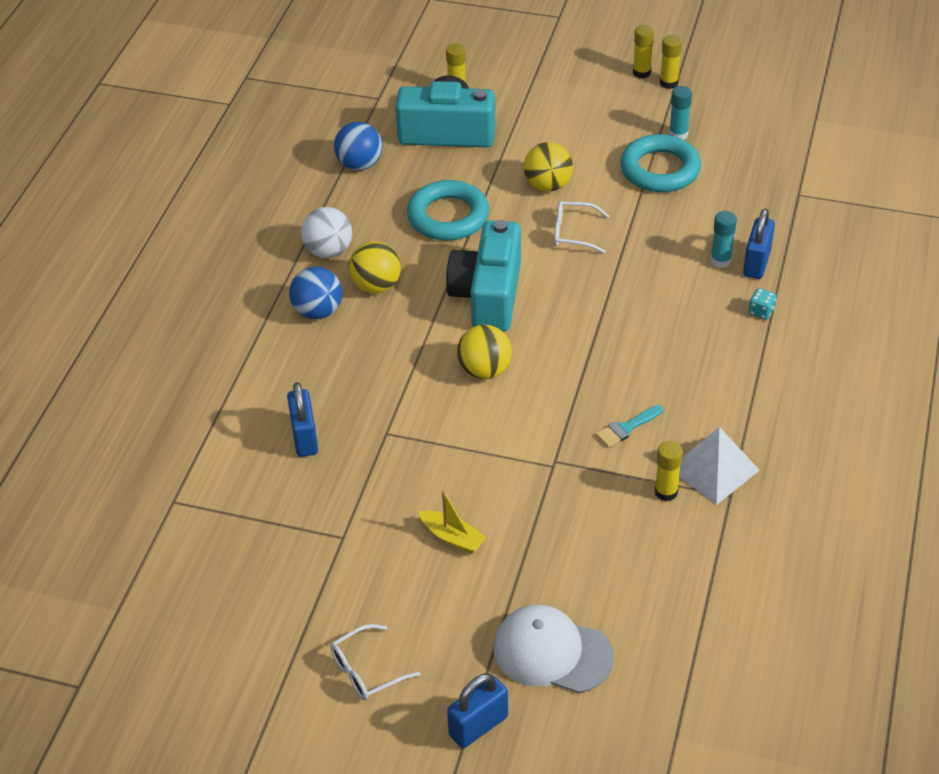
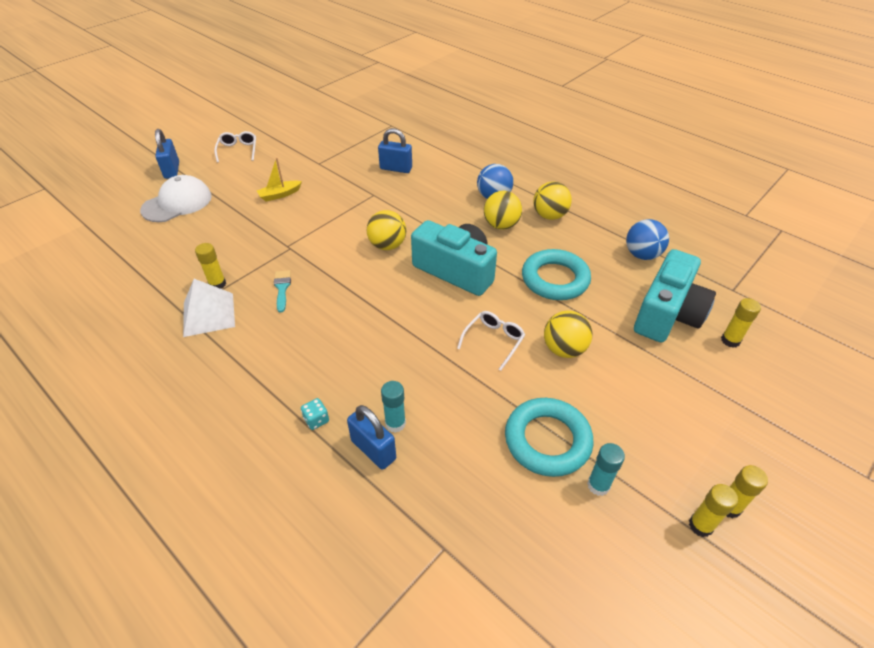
camera: 115 degrees right, 0 degrees up
(328, 251) = (549, 216): white ball -> yellow ball

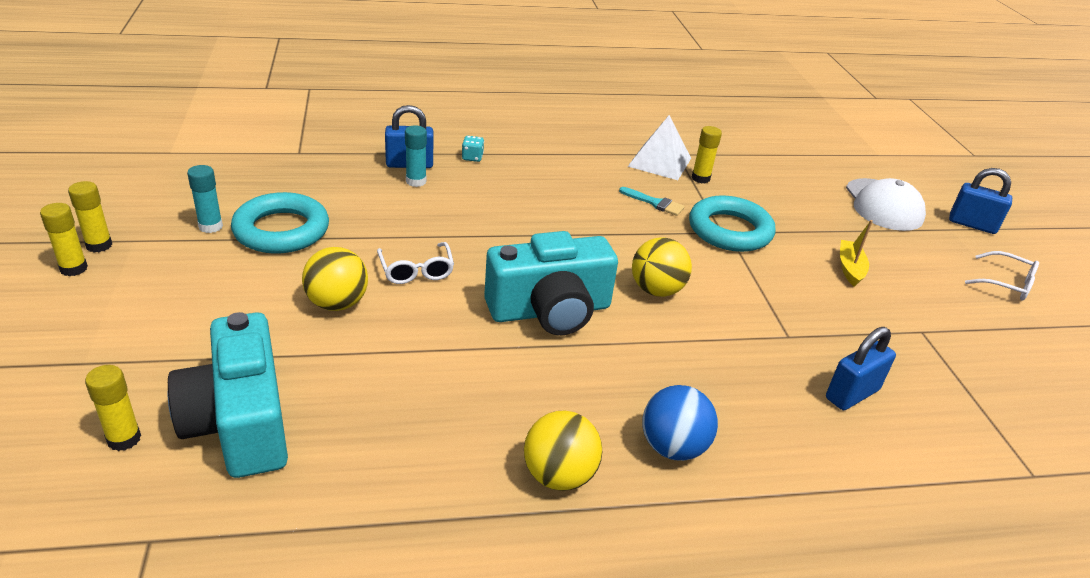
camera: 125 degrees right, 10 degrees down
(501, 225) = (593, 405): yellow ball -> none
(555, 279) = (431, 374): turquoise ring -> turquoise ring (729, 230)
(642, 255) = (349, 504): blue ball -> none

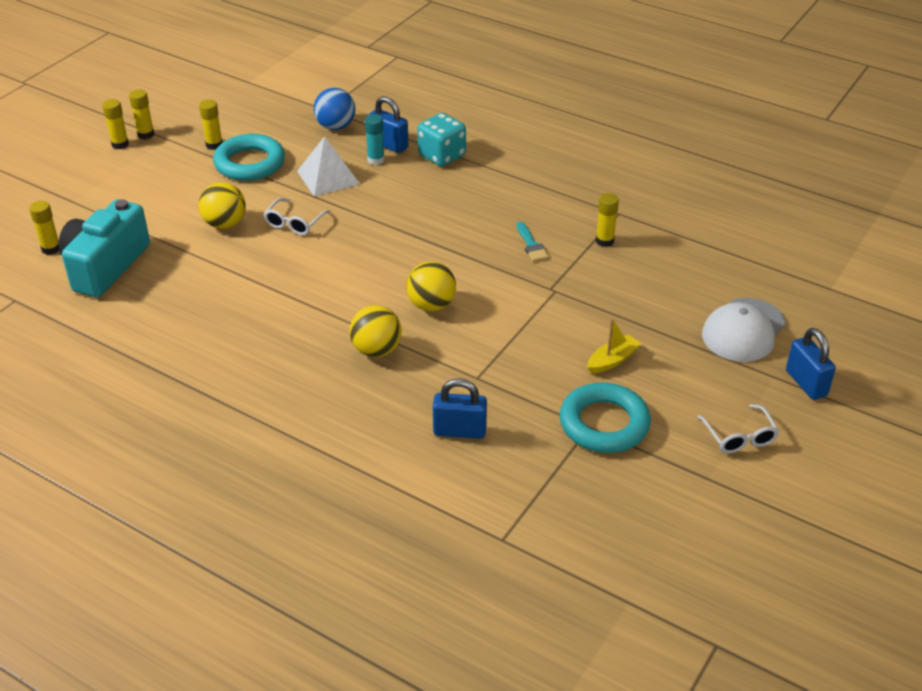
camera: 45 degrees right, 5 degrees up
(210, 226) = (214, 145): turquoise glue stick -> yellow glue stick
(472, 157) = (442, 155): turquoise dice -> turquoise dice, size x2.12
(550, 310) = (341, 285): turquoise camera -> none
(559, 475) = (217, 373): yellow ball -> yellow ball (376, 350)
(660, 162) = (591, 214): white pyramid -> white pyramid (328, 177)
(673, 447) = (297, 394): blue ball -> blue ball (335, 126)
(729, 230) = (559, 290): turquoise ring -> turquoise ring (604, 424)

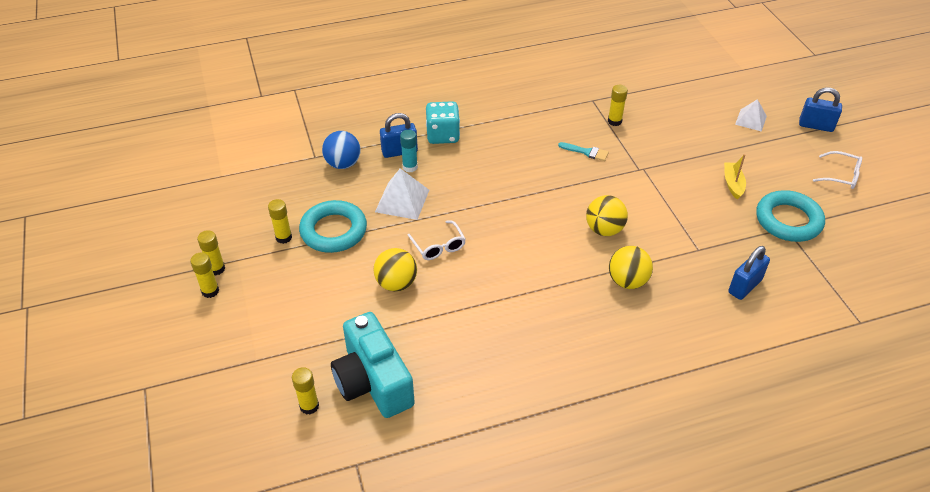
camera: 50 degrees left, 5 degrees up
(743, 330) = (751, 120): white cap -> white pyramid

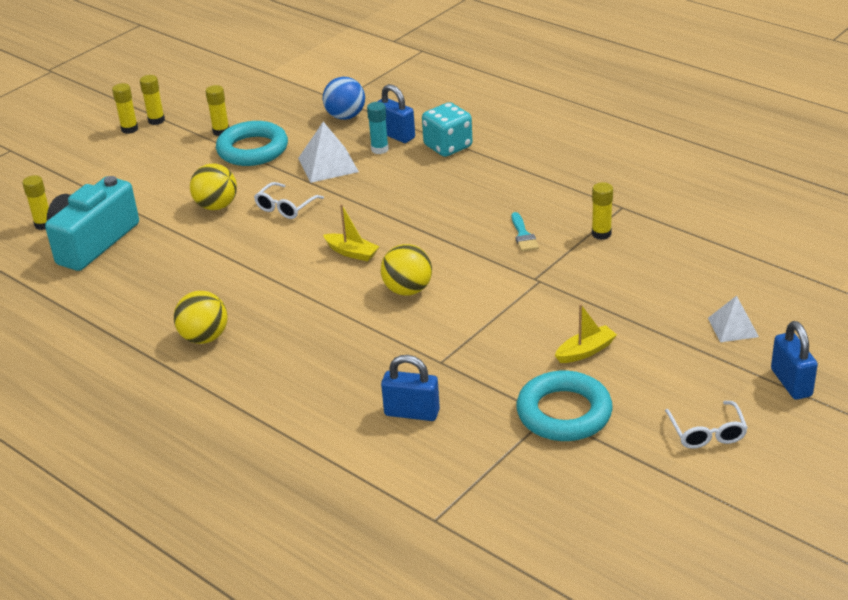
camera: 60 degrees right, 10 degrees down
(533, 237) = (352, 252): none -> yellow boat
(627, 281) = (343, 331): yellow ball -> yellow ball (204, 337)

